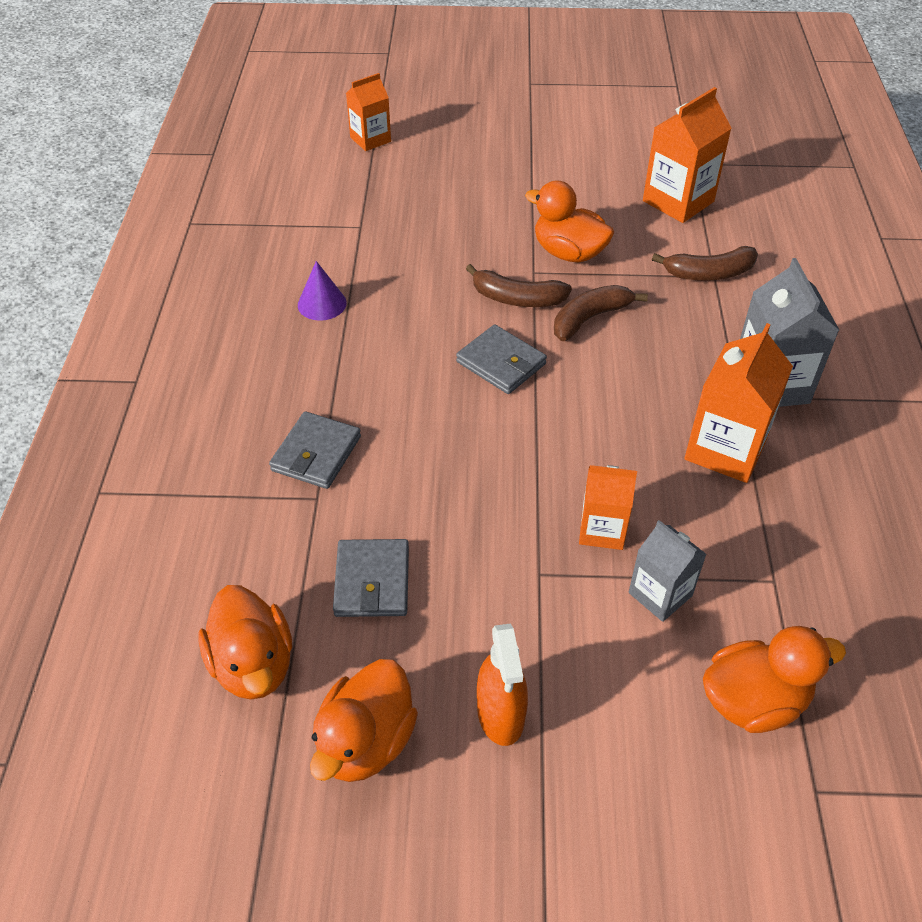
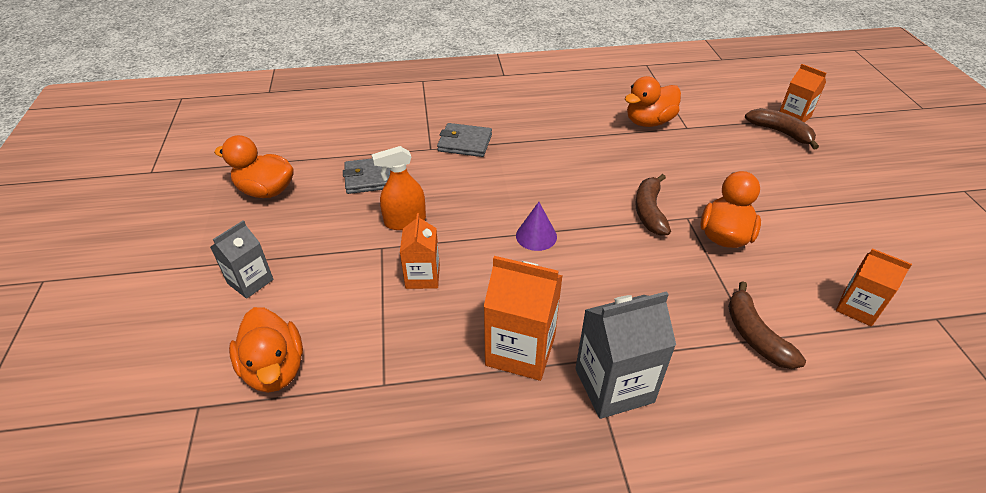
camera: 80 degrees right, 5 degrees down
(253, 664) = (316, 146): orange duck -> orange duck (649, 122)
(322, 304) = (597, 124): purple cone -> purple cone (536, 236)
(500, 714) = (277, 240): orange spray bottle -> orange spray bottle (405, 221)
(501, 363) = (573, 210): grey wallet -> none
(590, 318) = (647, 255): brown banana -> brown banana (780, 132)
(660, 594) = (367, 311): grey carton -> grey carton (250, 281)
(678, 201) = (857, 308): orange carton -> orange carton, size x0.63

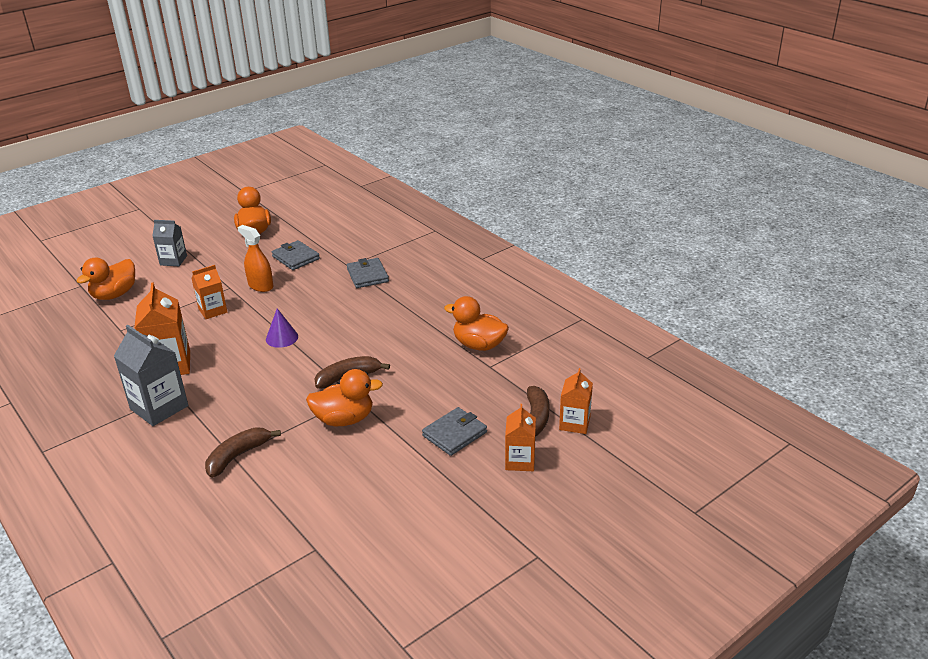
camera: 60 degrees right, 10 degrees down
(781, 178) = (454, 434): none -> grey wallet
(857, 308) = (300, 502): orange carton -> orange carton (520, 461)

